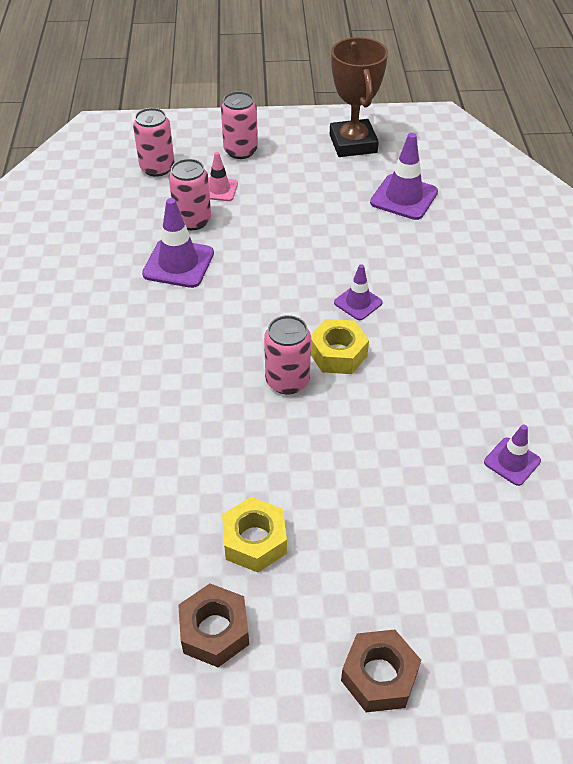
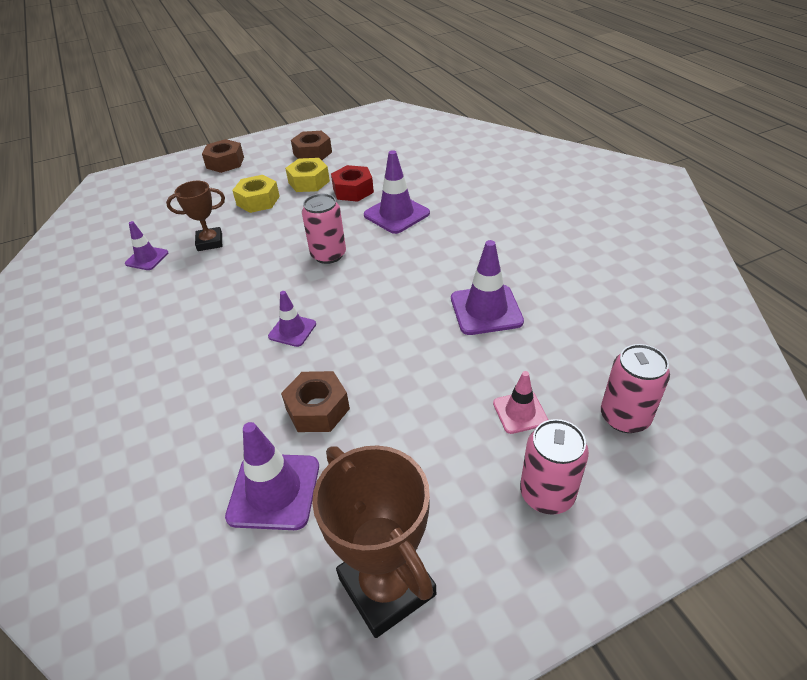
camera: 160 degrees right, 5 degrees down
(175, 415) = (396, 214): none -> purple traffic cone
(193, 220) = (513, 359): pink can -> none
(201, 489) = (353, 190): none -> red nut
(338, 354) = (296, 284): yellow nut -> yellow nut (258, 201)
(358, 234) = (317, 409): none -> brown nut
(427, 460) = (210, 242): none -> brown trophy

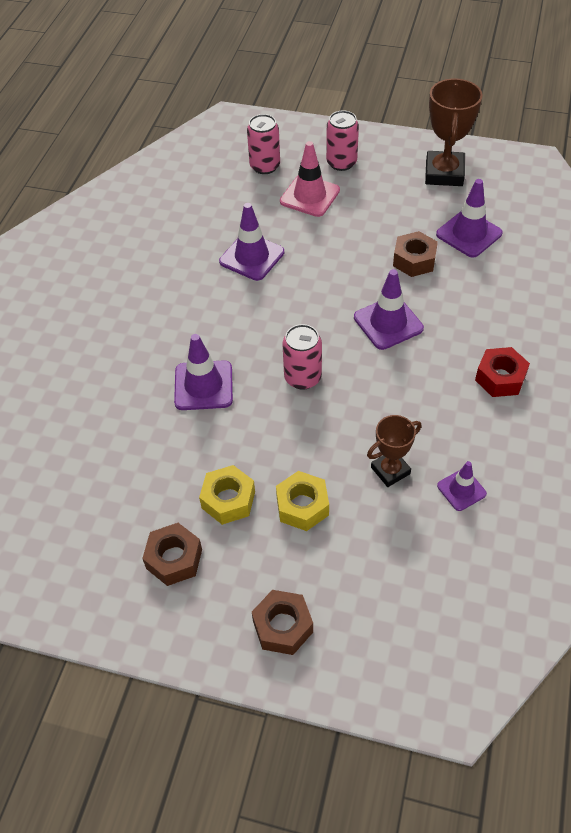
camera: 140 degrees left, 10 degrees up
(210, 242) = (390, 470): brown trophy -> brown trophy turned 60 degrees counterclockwise
(292, 330) = (388, 323): purple traffic cone -> purple traffic cone, size x1.66
(353, 190) = (203, 449): red nut -> red nut (500, 378)
(520, 412) = (309, 196): pink traffic cone -> pink traffic cone, size x1.66

